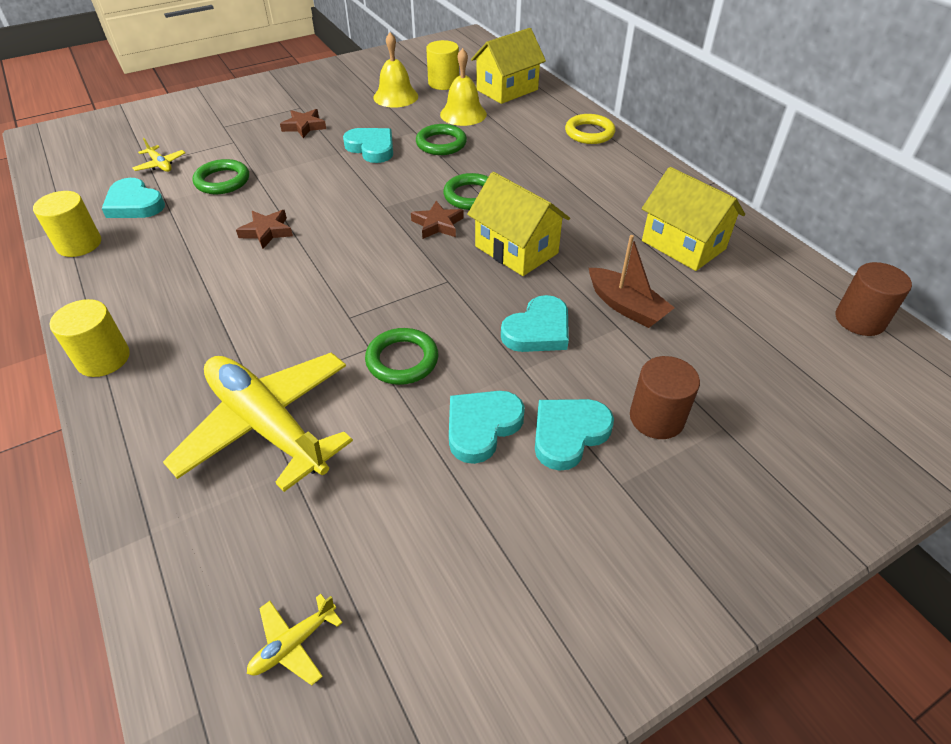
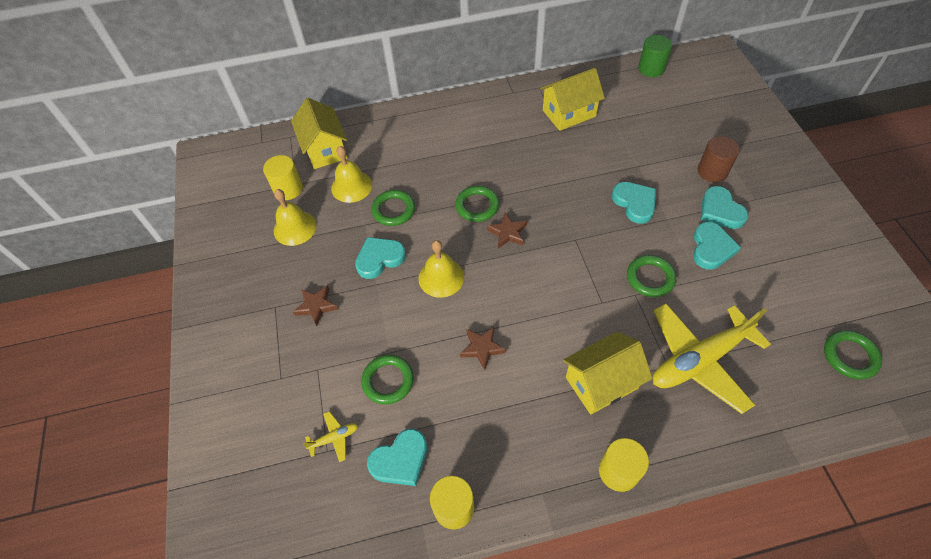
camera: 70 degrees left, 10 degrees up
(293, 644) = (850, 356): yellow plane -> green ring
(357, 189) = (441, 277): none -> yellow bell
(482, 427) = (711, 248): turquoise heart -> turquoise heart turned 135 degrees counterclockwise
(516, 250) = (551, 195): yellow house -> yellow house (601, 383)
(589, 133) = (418, 118): yellow ring -> none
(626, 306) = (621, 157): brown boat -> none
(859, 320) = (651, 69): brown cylinder -> green cylinder

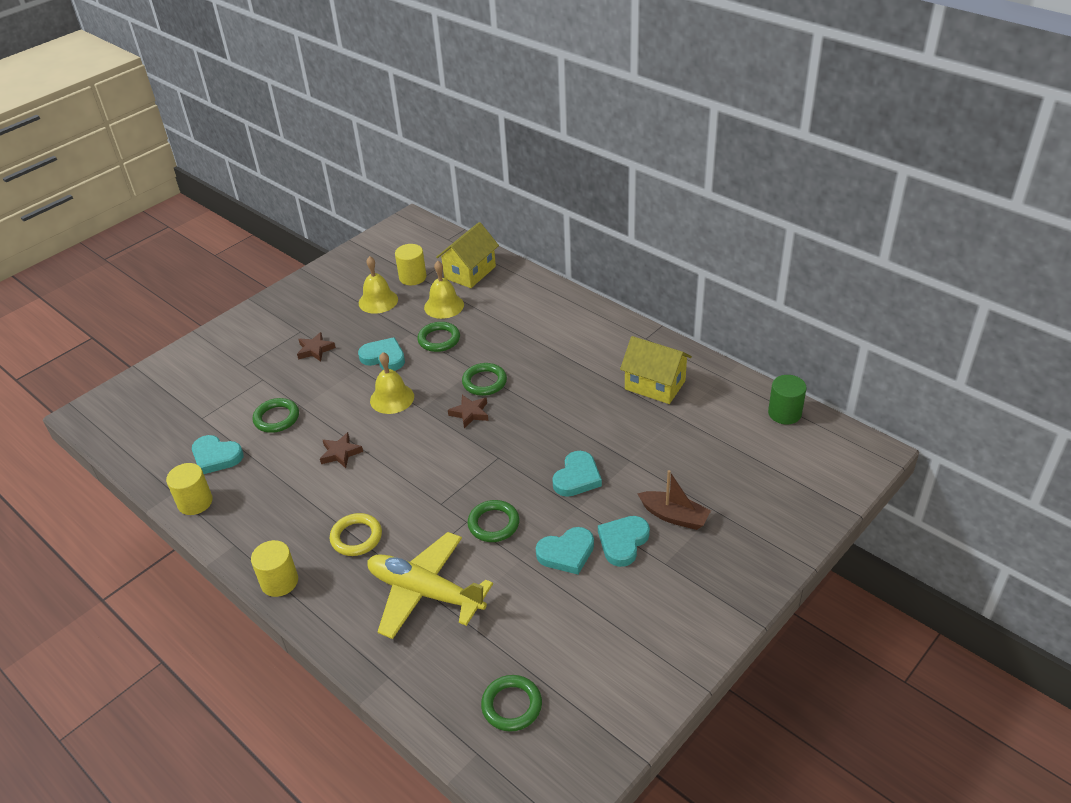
camera: 55 degrees right, 15 degrees down
(334, 438) = (213, 416): yellow plane -> none
(601, 383) = (356, 537): yellow house -> yellow ring
(712, 171) = (674, 516): brown cylinder -> brown boat

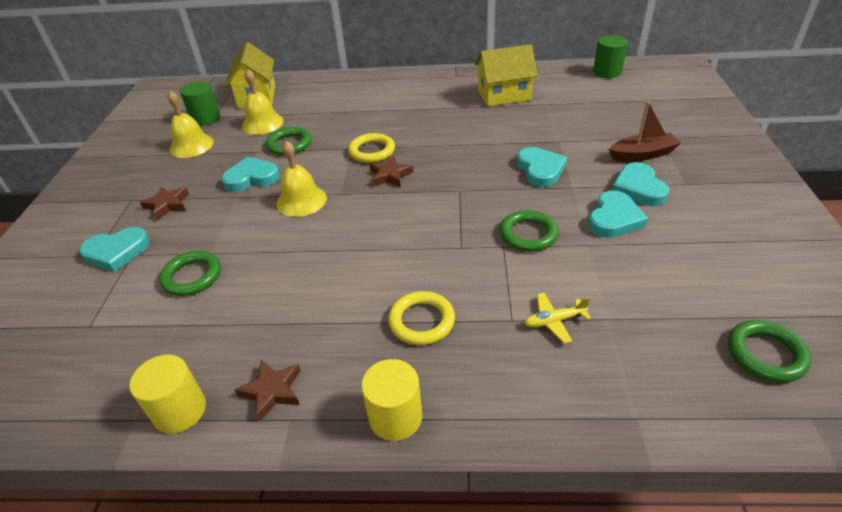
camera: 40 degrees left, 0 degrees up
(216, 457) = (155, 350): turquoise heart -> turquoise heart (117, 252)
(340, 453) = (306, 265): brown star -> brown star (272, 391)
(412, 277) = (206, 119): yellow cylinder -> green cylinder
(425, 592) = (554, 321): yellow plane -> yellow plane, size x0.40
(484, 382) = (372, 151): green ring -> yellow ring

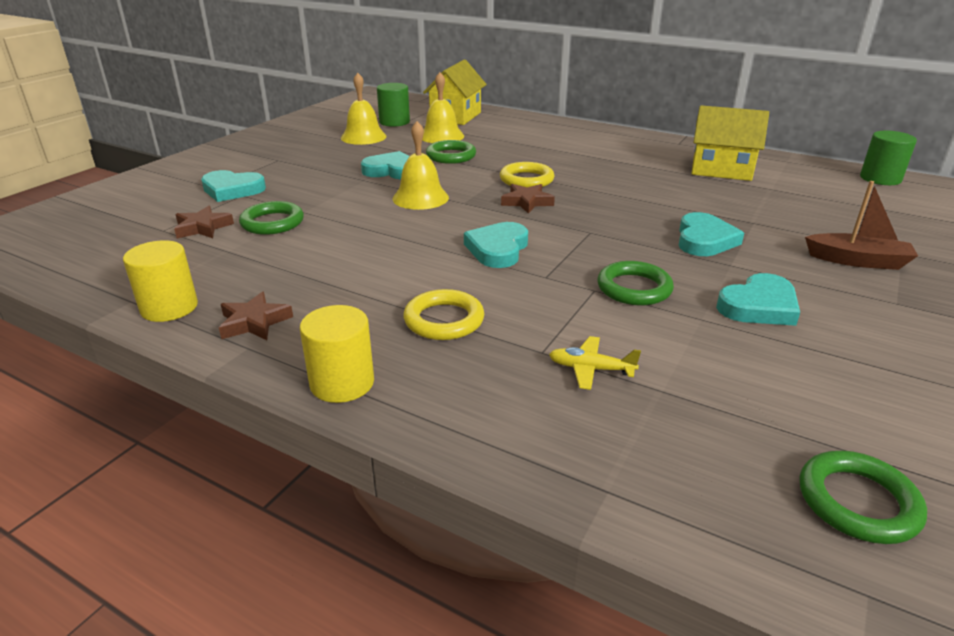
camera: 25 degrees right, 10 degrees down
(167, 205) = (303, 170): brown star -> brown star (202, 227)
(638, 188) = (821, 289): turquoise heart -> turquoise heart (498, 249)

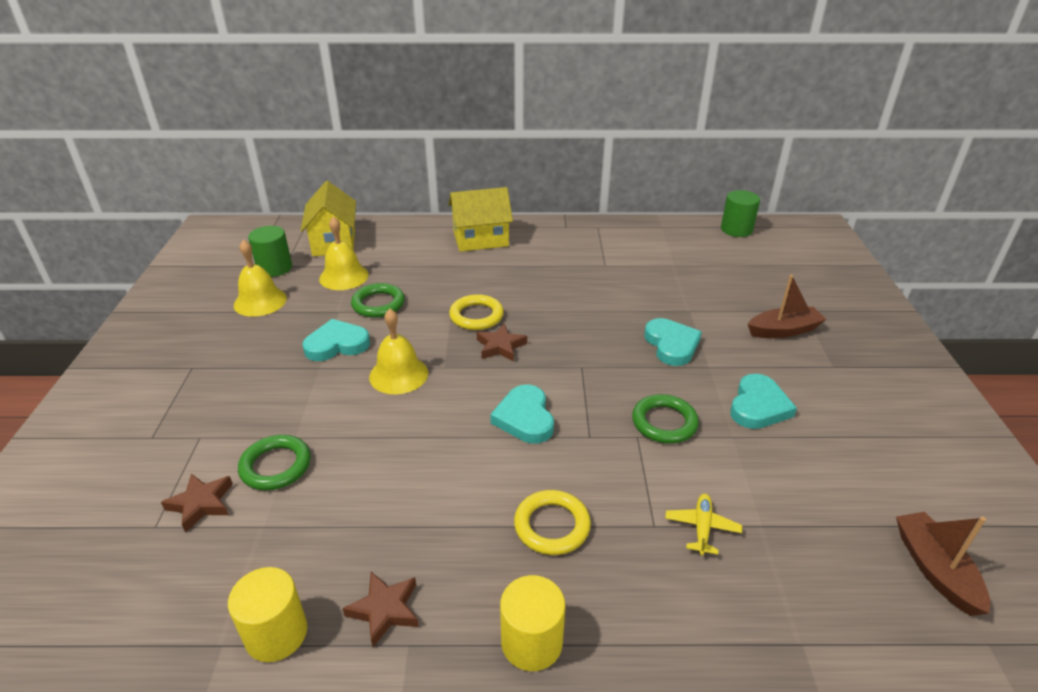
camera: 30 degrees left, 5 degrees up
(232, 190) = (181, 433): turquoise heart -> none
(590, 369) = (702, 528): yellow plane -> yellow plane turned 120 degrees clockwise
(721, 170) = (623, 253): yellow house -> yellow house (481, 239)
(857, 502) = (935, 569): green ring -> brown boat

